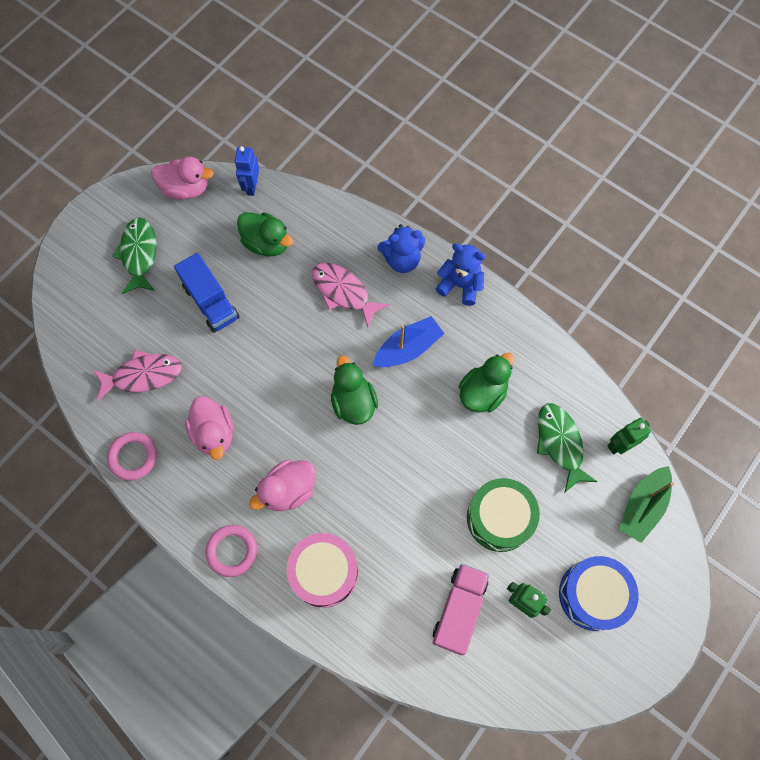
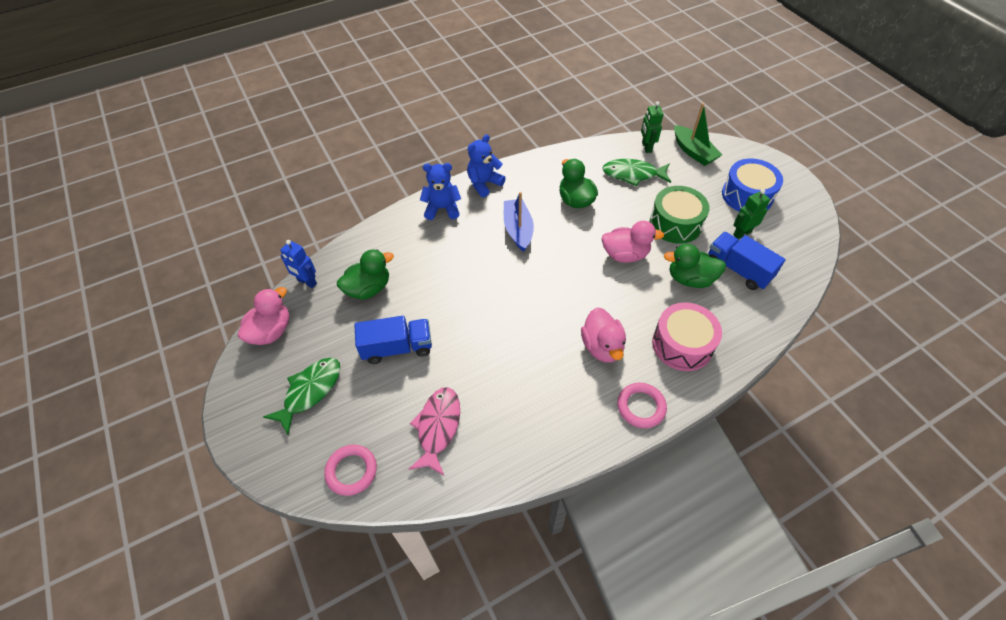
camera: 65 degrees left, 15 degrees down
(133, 457) = (516, 462): pink ring -> pink ring (351, 471)
(139, 254) = (310, 391): green fish -> green fish turned 105 degrees clockwise
(214, 433) = (525, 386): pink duck -> pink duck (625, 255)
(343, 292) = (447, 252): pink fish -> none
(353, 402) = (545, 277): green duck -> green duck (690, 279)
(402, 260) = (442, 208): blue teddy bear -> blue teddy bear turned 105 degrees counterclockwise
(459, 610) = (738, 269): pink truck -> blue truck

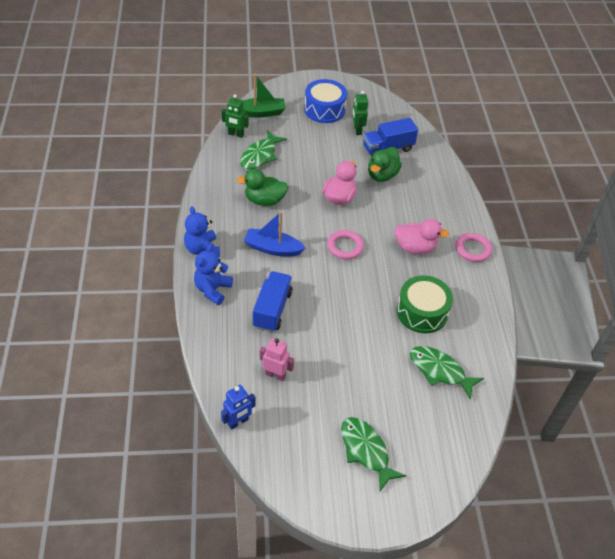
camera: 70 degrees left, 5 degrees down
(271, 331) = (282, 467): pink duck -> none
(351, 471) = (454, 440): pink ring -> pink ring (345, 247)
(368, 288) = (275, 375): green duck -> pink robot
(397, 348) = (352, 373): blue truck -> blue truck (272, 309)
(438, 427) = (439, 371): pink fish -> green fish
(675, 223) = (326, 157): green drum -> green drum (422, 312)
(682, 344) = (434, 206): pink drum -> none

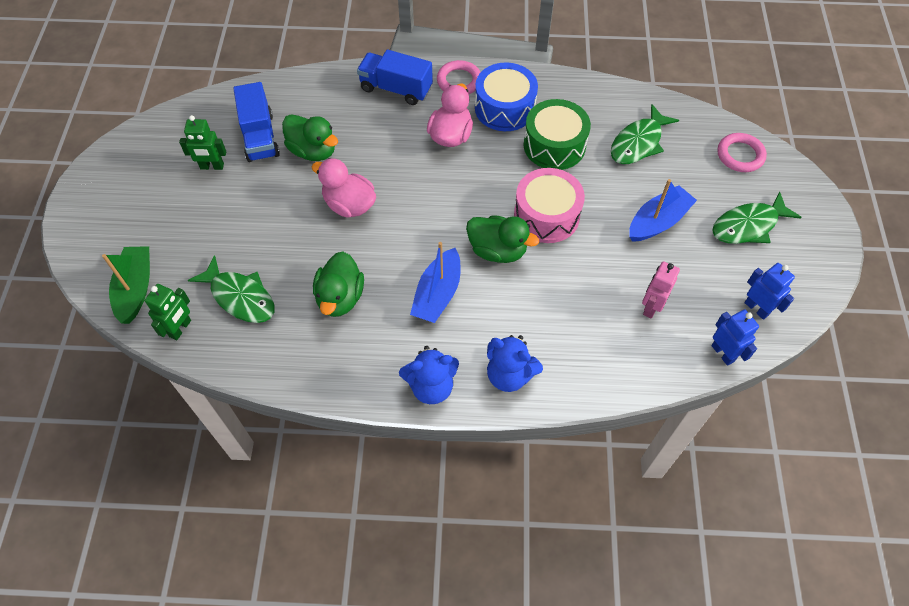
camera: 80 degrees left, 10 degrees up
(272, 309) = (547, 303): blue truck -> blue truck (396, 89)
(282, 450) = (756, 308): none -> blue robot
(314, 279) = (497, 250): none -> green duck
(324, 109) = (153, 202): blue drum -> blue drum (504, 108)
(345, 247) = (442, 209): pink ring -> pink ring (740, 155)
(350, 308) = (546, 215): none -> pink drum
(358, 382) = (658, 221): none -> blue boat

